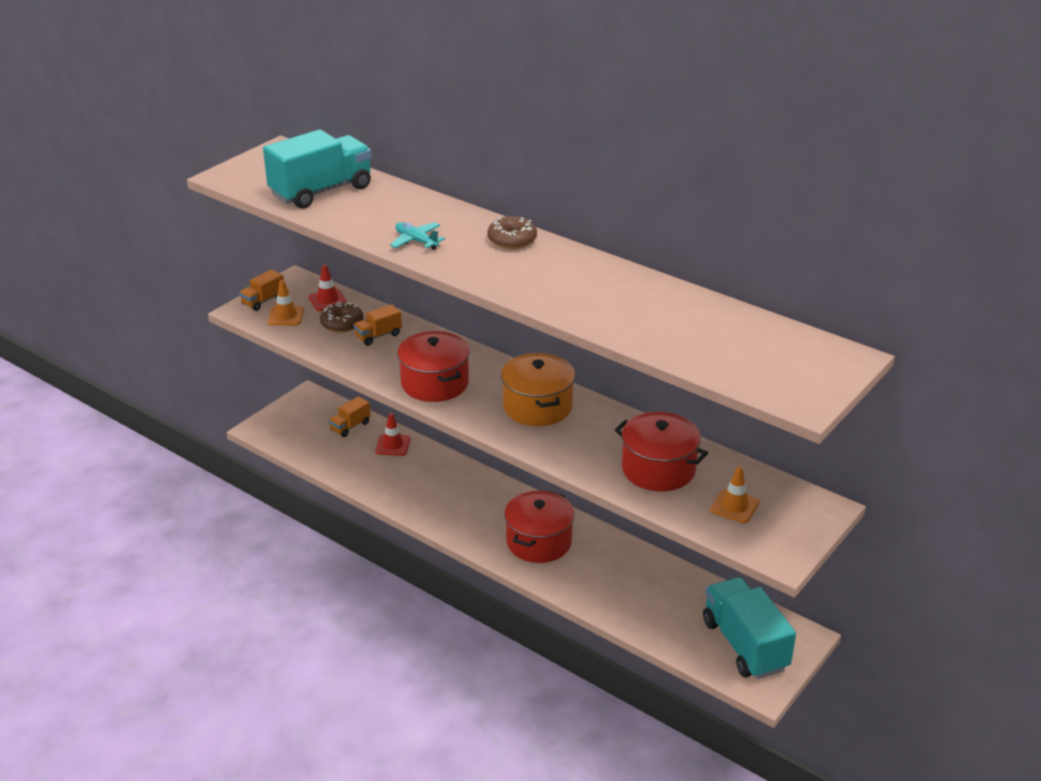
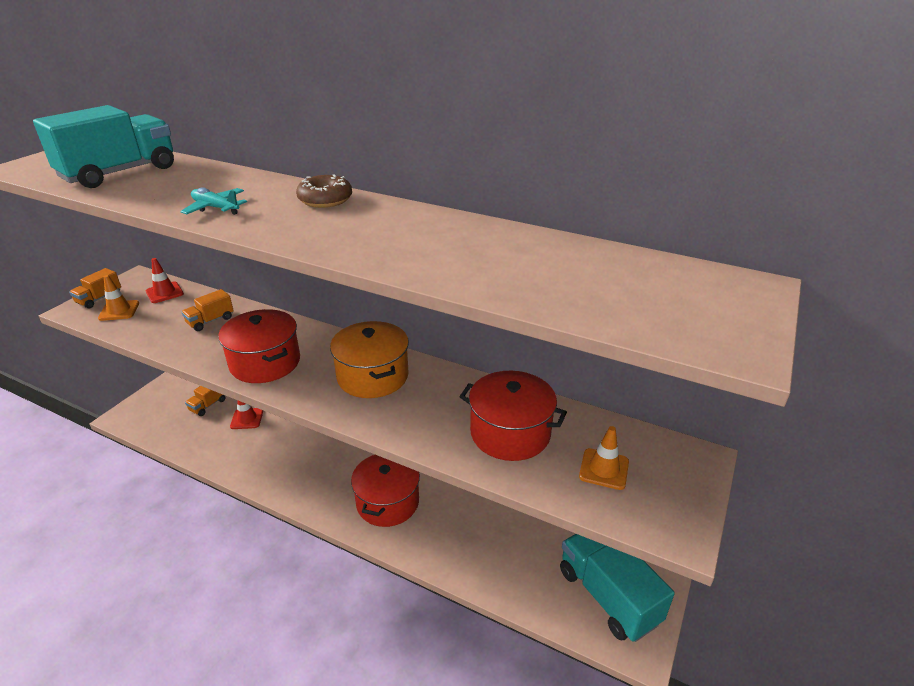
camera: 10 degrees left, 0 degrees up
(342, 324) = (175, 313): brown donut -> none

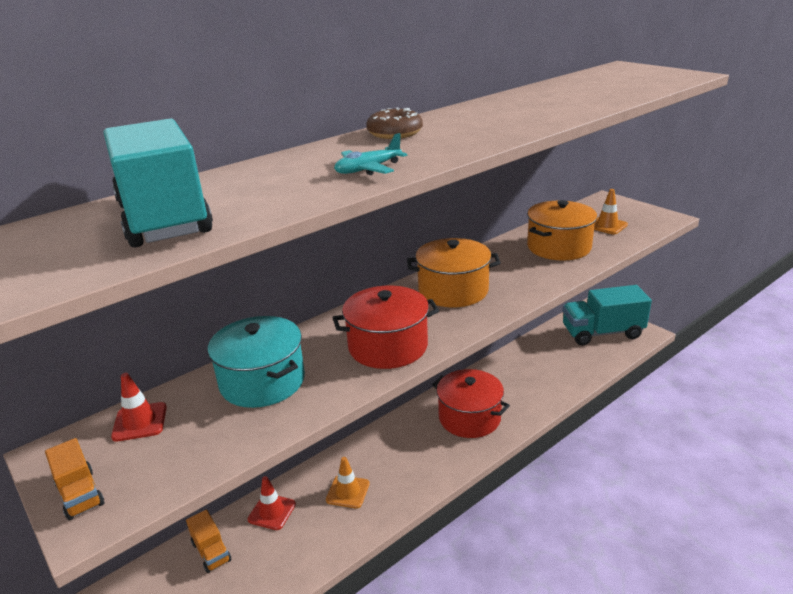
camera: 65 degrees left, 5 degrees down
(119, 311) = (148, 468): orange traffic cone -> orange traffic cone (348, 492)
(210, 321) = (262, 381): orange truck -> turquoise pot
(510, 433) = (559, 247): red pot -> orange pot

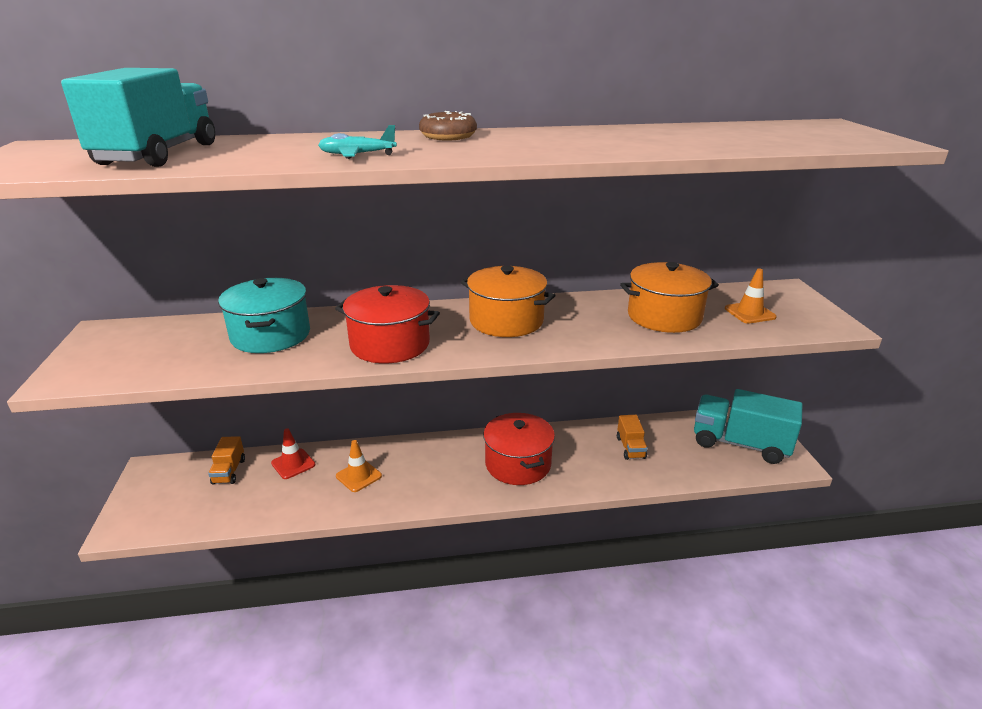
camera: 30 degrees right, 0 degrees up
(80, 494) = (80, 361): orange truck -> orange truck (630, 448)
(140, 422) = (167, 331): red traffic cone -> none

